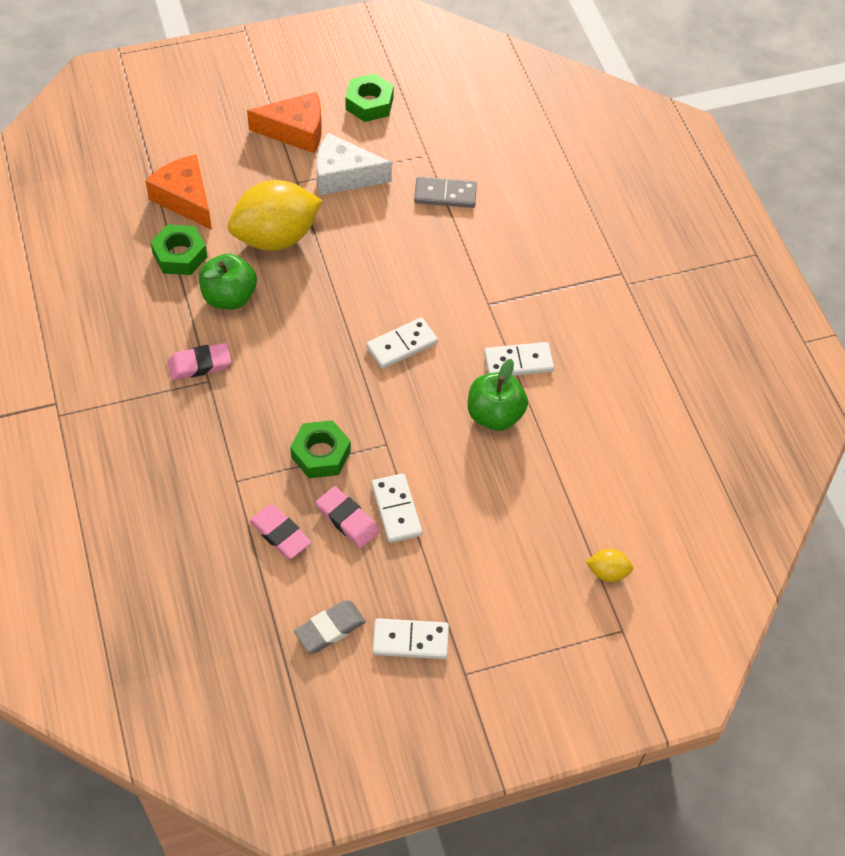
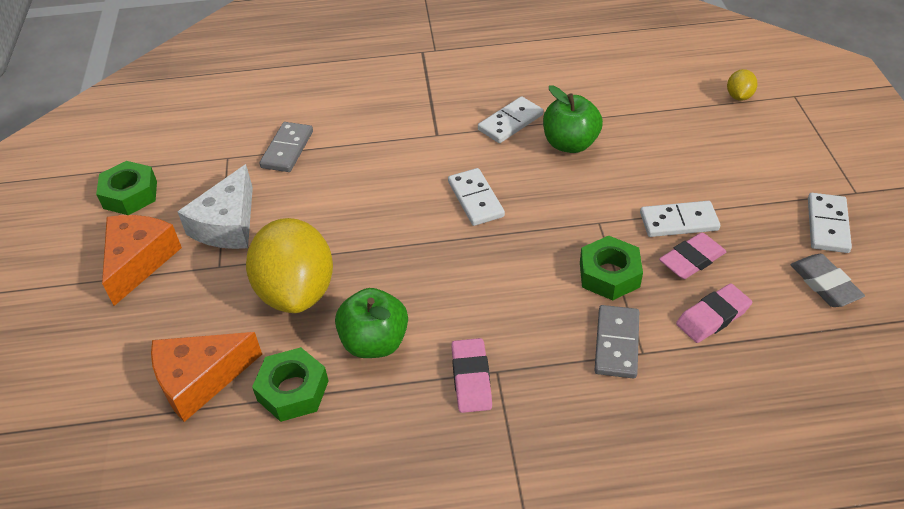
camera: 75 degrees left, 10 degrees down
(243, 462) = (617, 343): none -> grey domino
(518, 362) = (510, 122): white domino -> white domino turned 45 degrees clockwise

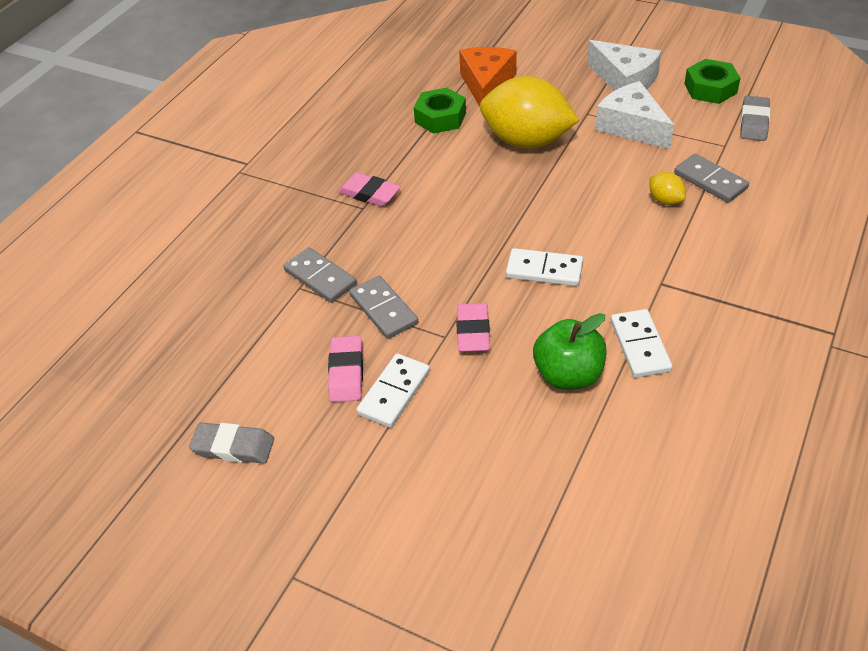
camera: 125 degrees right, 0 degrees up
(139, 261) = (624, 80): orange cheese -> white cheese
(180, 151) = (754, 122): none -> grey eraser
(375, 342) = (444, 162): green apple -> none
(609, 274) = (383, 309): green nut -> grey domino
(713, 317) = (284, 347): pink eraser -> pink eraser (473, 331)
(739, 96) = (529, 595): yellow lemon -> yellow lemon (665, 200)
(827, 225) = (282, 508): white domino -> none

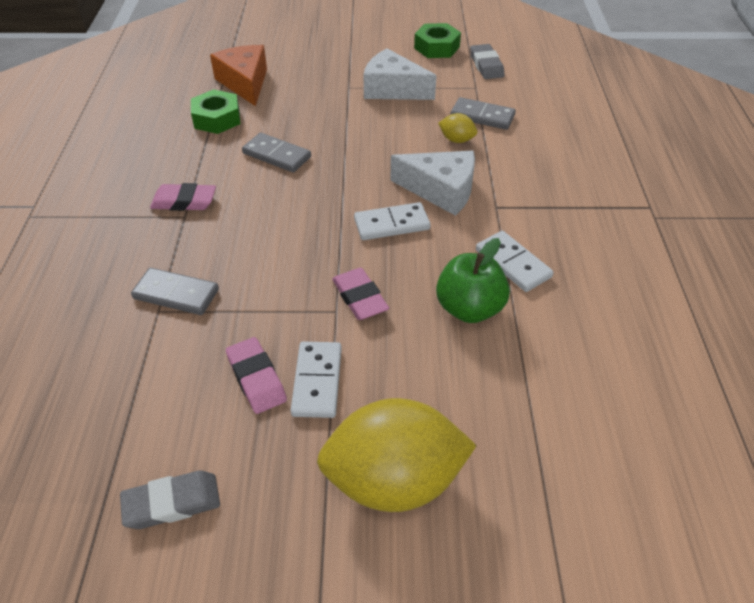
camera: 30 degrees left, 0 degrees up
(383, 309) = (260, 305): grey domino -> grey domino (276, 155)
(526, 141) = (309, 121): yellow lemon -> yellow lemon (394, 480)
(624, 80) = (364, 55): white cheese -> white cheese (441, 190)

